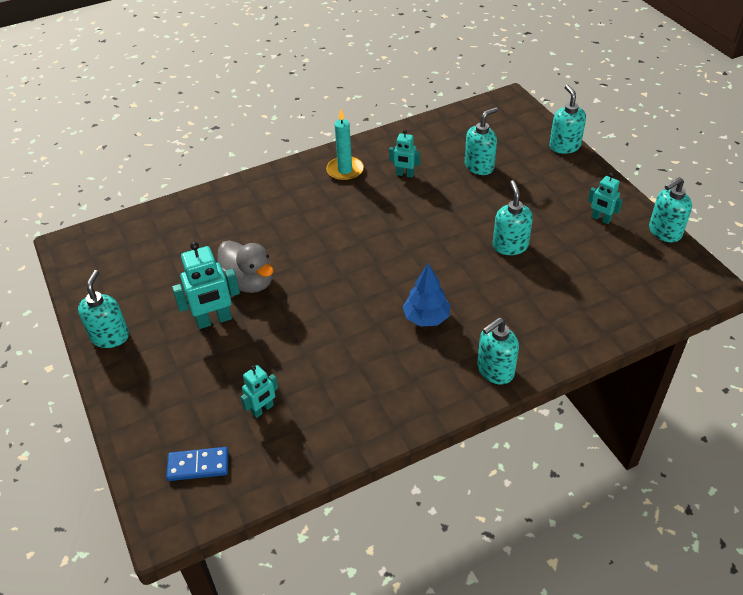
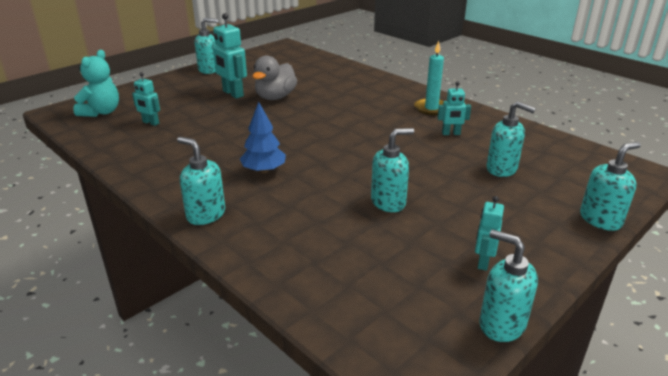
camera: 70 degrees right, 15 degrees down
(198, 465) = (101, 112): blue domino -> turquoise teddy bear
(404, 174) = (451, 133): turquoise robot -> turquoise robot turned 90 degrees counterclockwise

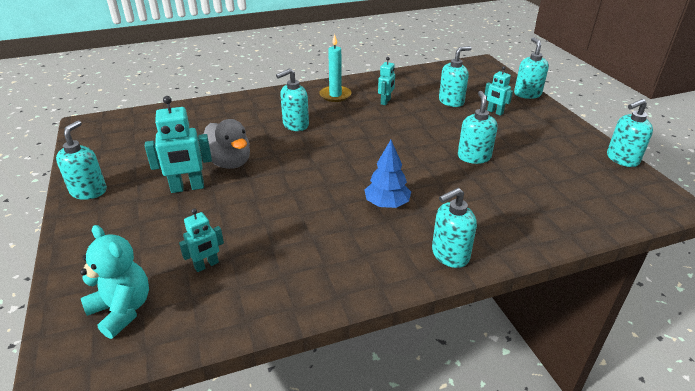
camera: 65 degrees left, 5 degrees up
(356, 105) = (295, 125): none -> turquoise soap dispenser
(483, 262) = (560, 145): turquoise robot -> turquoise robot (495, 112)

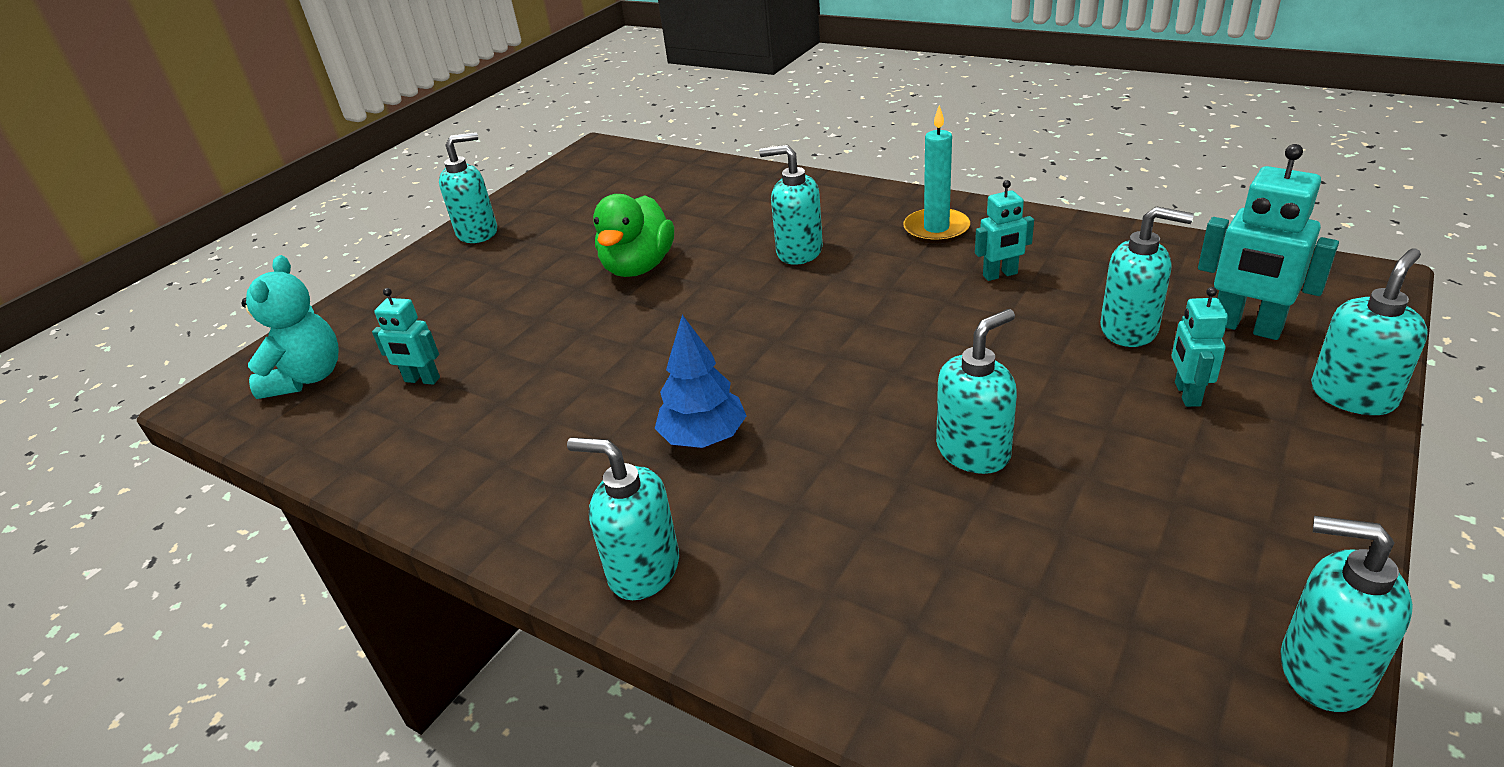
camera: 55 degrees right, 0 degrees up
(187, 188) = (552, 277): turquoise robot -> turquoise robot (1246, 327)
(229, 162) = (638, 267): grey duck -> green duck

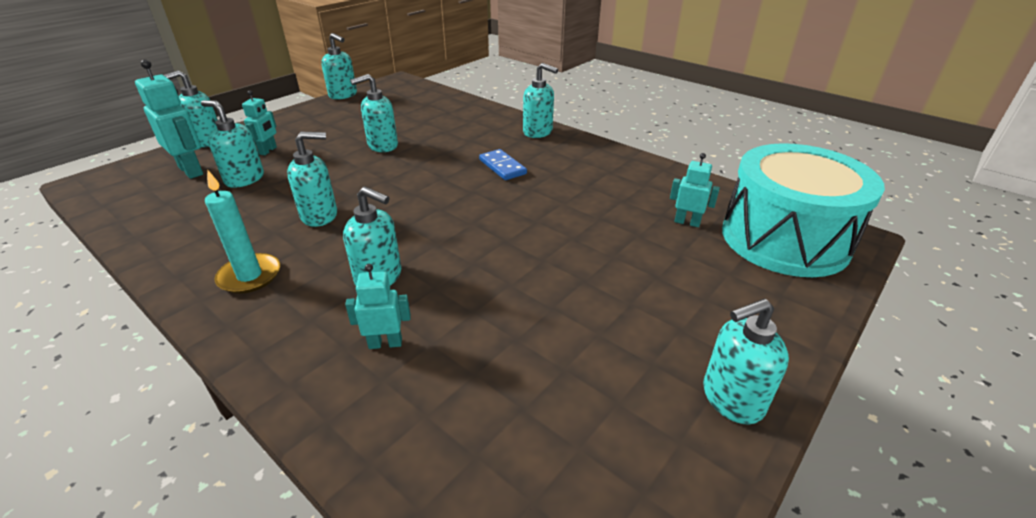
camera: 175 degrees left, 0 degrees up
(307, 378) = (784, 239): turquoise teddy bear -> turquoise drum
(638, 267) = (527, 292): green duck -> none
(703, 437) = (502, 167): blue tree -> blue domino
(936, 298) = (320, 215): none -> turquoise soap dispenser
(1000, 275) = (261, 224): turquoise robot -> turquoise robot (385, 343)

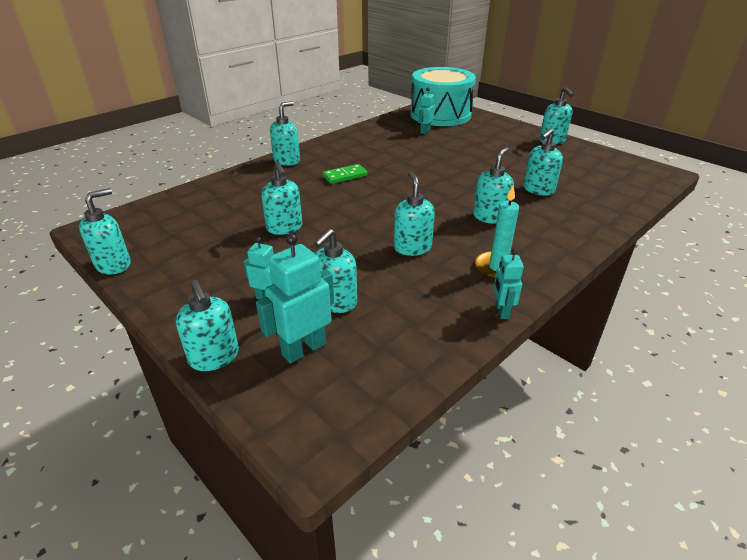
camera: 85 degrees left, 0 degrees up
(385, 343) = (548, 211): turquoise robot -> turquoise robot (501, 311)
(467, 341) = (538, 190): none -> turquoise soap dispenser
(502, 167) = (345, 176): blue domino -> green domino

